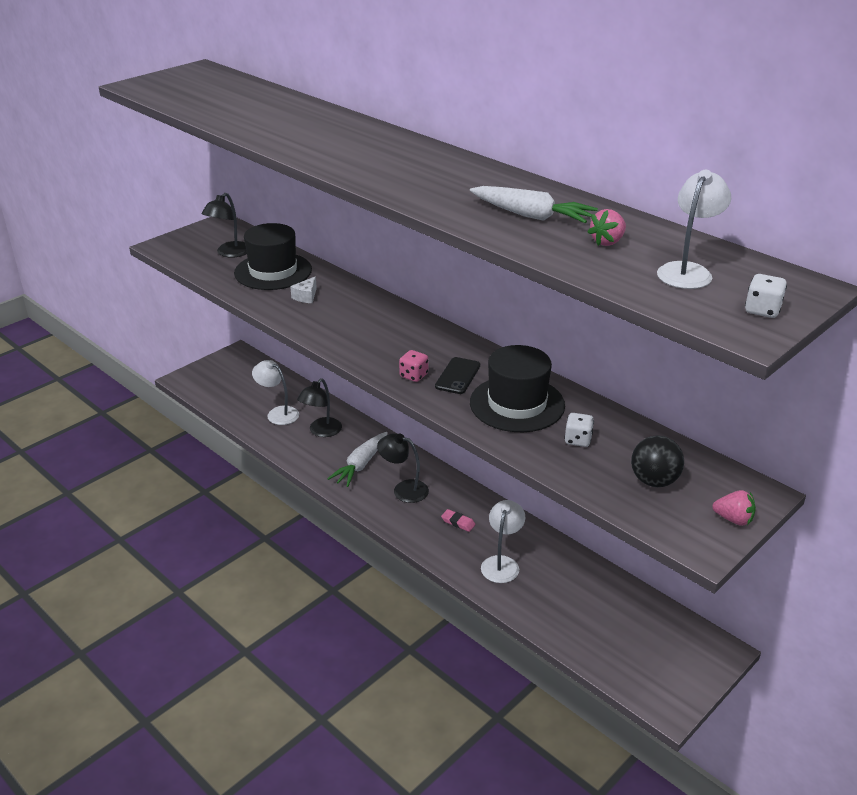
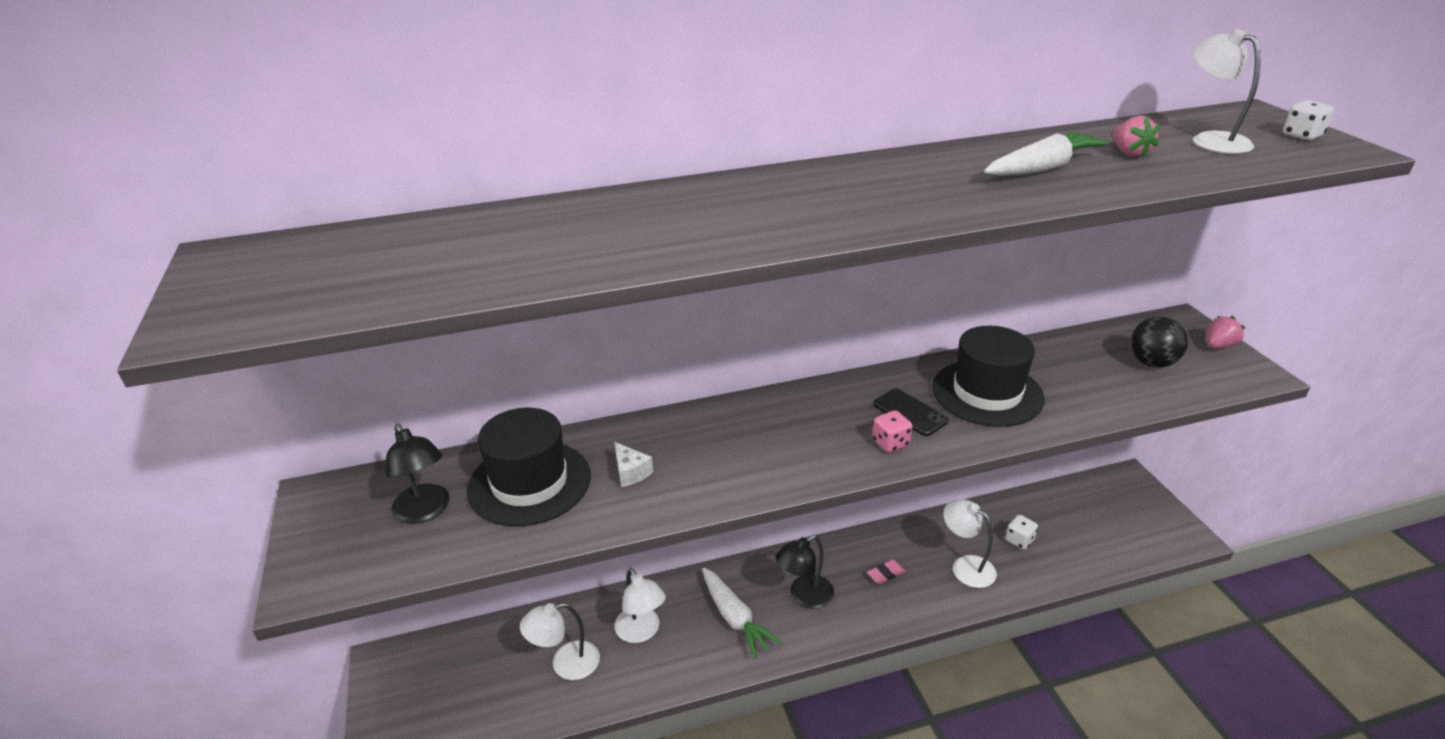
camera: 60 degrees left, 0 degrees up
(321, 431) = (641, 632): black lamp -> white lamp
(578, 440) = (1069, 379): white dice -> white dice (1019, 540)

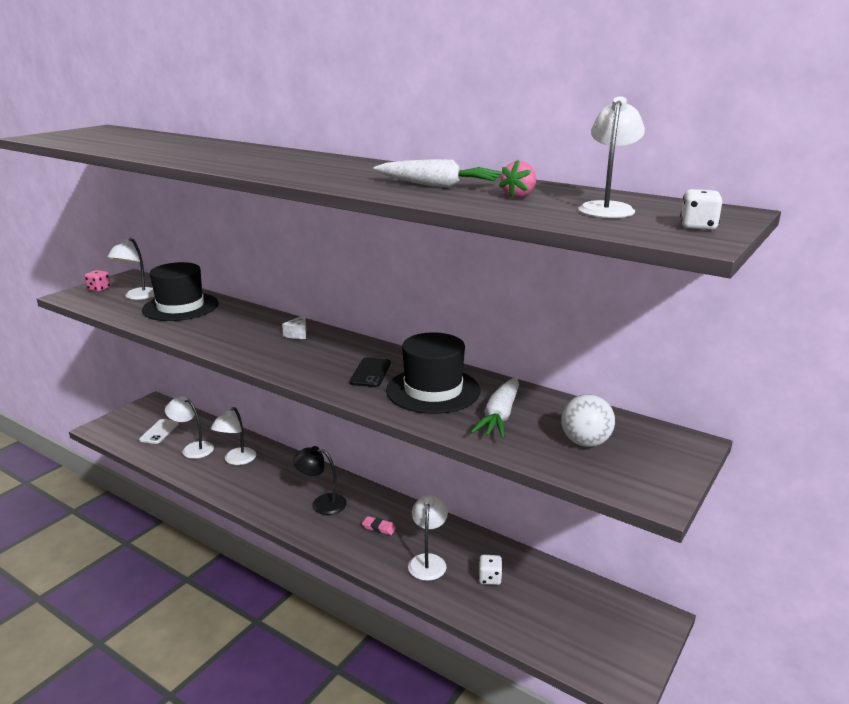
camera: 50 degrees right, 10 degrees down
(425, 511) = (137, 297): black lamp -> white lamp
(479, 684) = (159, 432): none -> white phone
(631, 472) = (214, 323): white cheese -> white cheese (298, 334)
(735, 618) = (277, 485): white carrot -> white carrot (500, 416)
(890, 443) = (327, 376): pink dice -> pink dice (99, 289)
(1151, 363) = (585, 442): black ball -> white ball
(1218, 346) = (674, 468): pink strawberry -> none

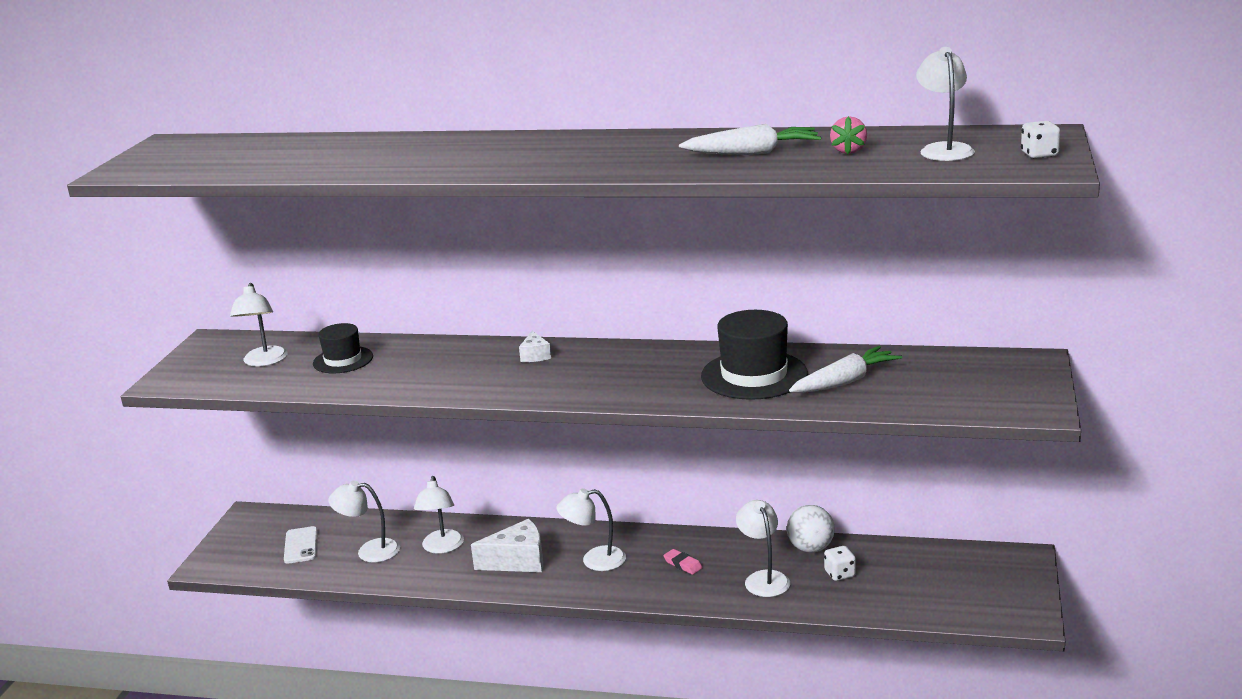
camera: 20 degrees left, 0 degrees up
(99, 289) = (194, 365): pink dice -> none
(180, 307) = (343, 360): black hat -> black hat, size x0.61
(273, 486) = (518, 561): none -> white cheese
(322, 503) = (594, 560): black lamp -> white lamp
(370, 373) = (669, 375): black phone -> none
(379, 528) = (683, 564): pink eraser -> pink eraser turned 45 degrees clockwise
(500, 416) = (845, 382): white carrot -> white carrot turned 120 degrees counterclockwise
(585, 442) = (944, 384): white ball -> white ball (811, 548)

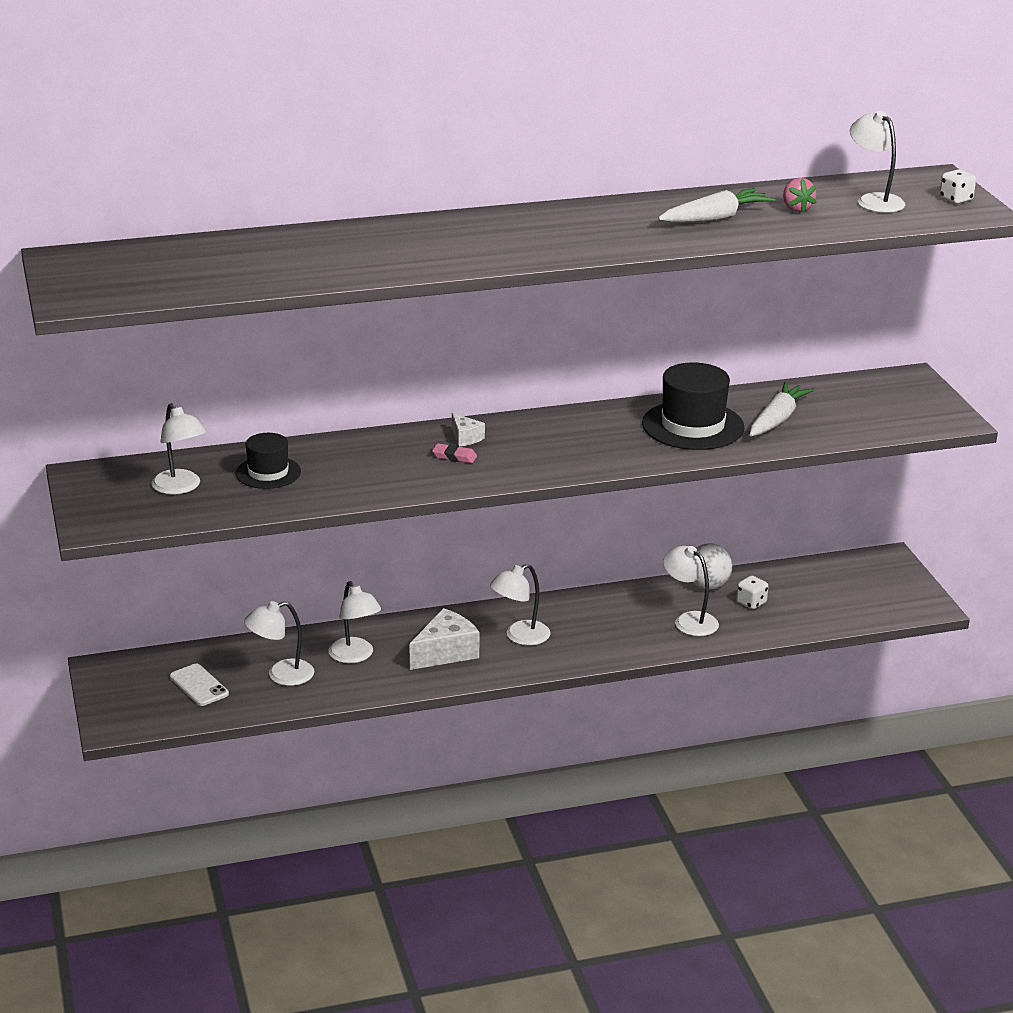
camera: 30 degrees left, 5 degrees up
(683, 564) = (606, 623): pink eraser -> pink eraser (454, 456)

